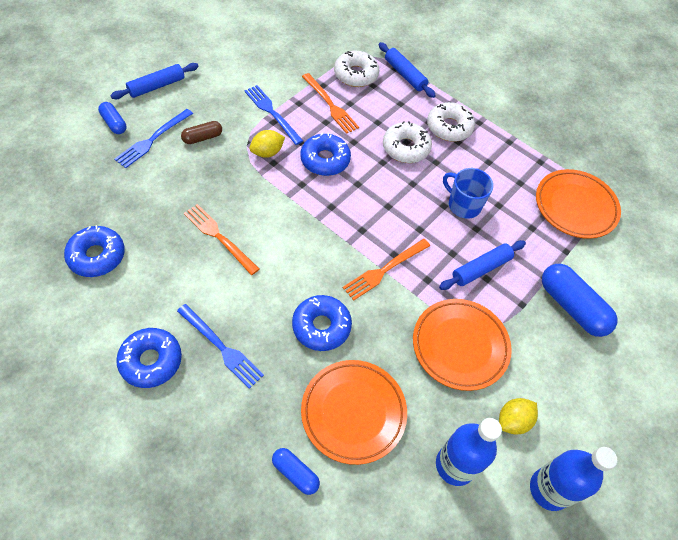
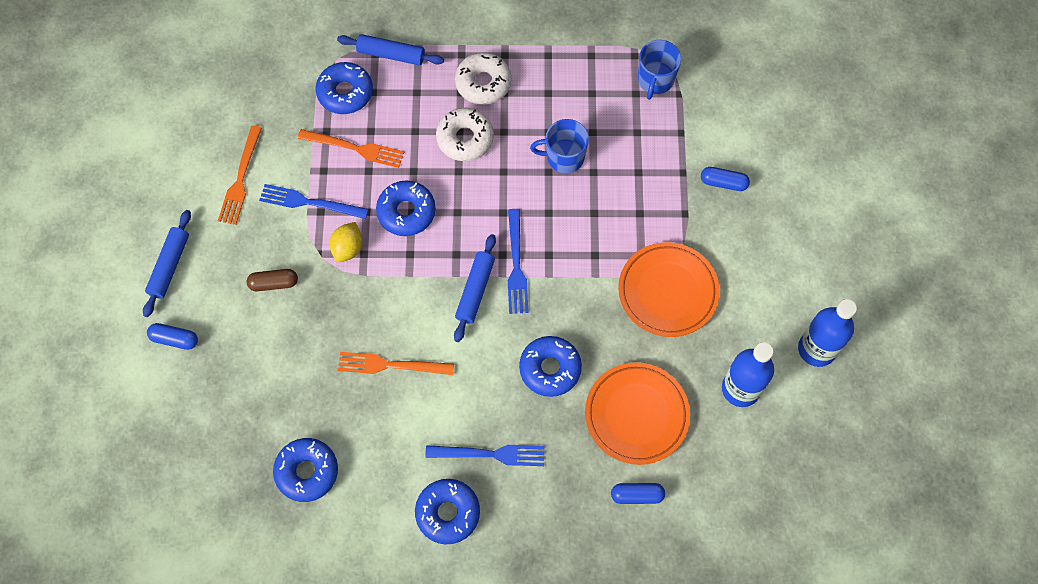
camera: 35 degrees left, 10 degrees up
(152, 139) = (230, 324): blue fork -> blue fork (516, 265)
(202, 138) = (274, 283): brown capsule -> brown capsule turned 60 degrees clockwise
(356, 74) = (345, 93): white donut -> blue donut
(384, 270) = (554, 276): orange fork -> orange fork (240, 179)
(481, 269) = (628, 208): blue rolling pin -> blue rolling pin (475, 291)
(513, 421) = (753, 319): yellow lemon -> none
(572, 307) = (723, 183): blue capsule -> blue capsule, size x0.55
(575, 206) = (655, 80): orange plate -> blue mug

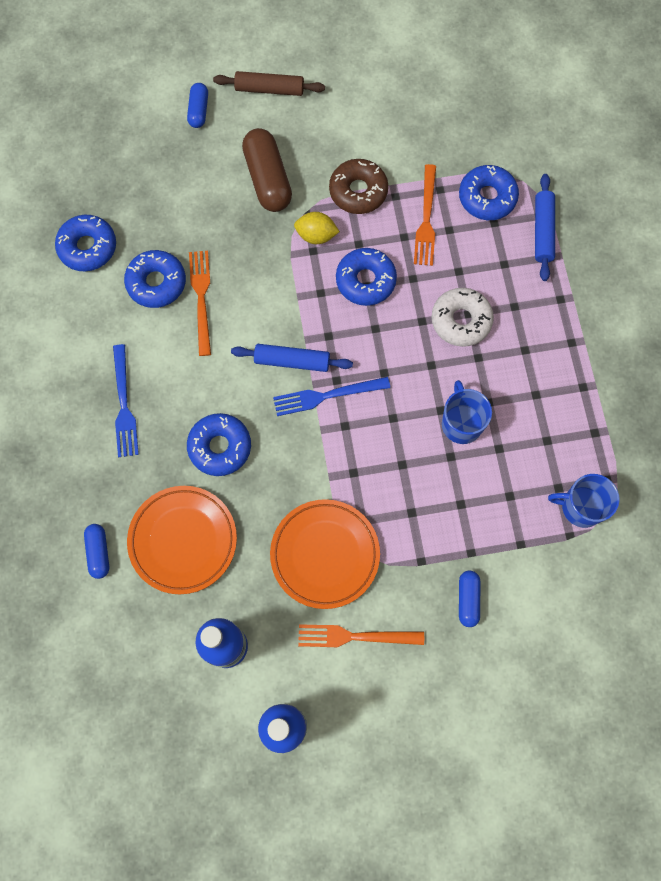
camera: 80 degrees right, 5 degrees up
(169, 266) = (269, 89): blue rolling pin -> brown rolling pin
(240, 179) = (371, 126): orange fork -> orange fork (355, 636)
(274, 283) = (268, 179): brown capsule -> brown capsule, size x1.82
(309, 202) = (358, 191): blue fork -> brown donut
(448, 513) = (62, 377): blue donut -> blue donut (156, 283)
(483, 83) = (531, 327): white donut -> none

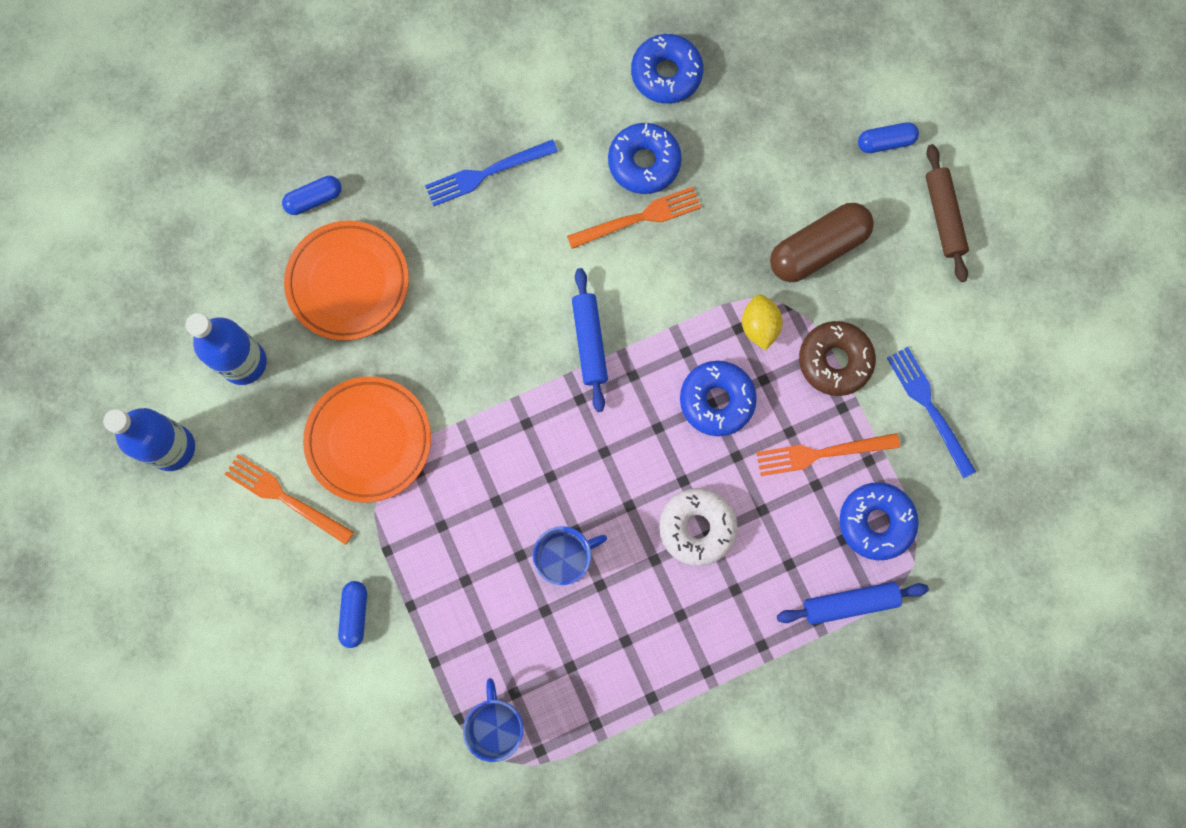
camera: 75 degrees right, 5 degrees up
(220, 447) = (464, 291): blue donut -> none
(326, 396) = (557, 393): blue fork -> blue fork (929, 407)
(355, 636) = (285, 497): orange fork -> orange fork turned 45 degrees counterclockwise
(468, 599) = (355, 614): blue capsule -> blue capsule turned 75 degrees counterclockwise

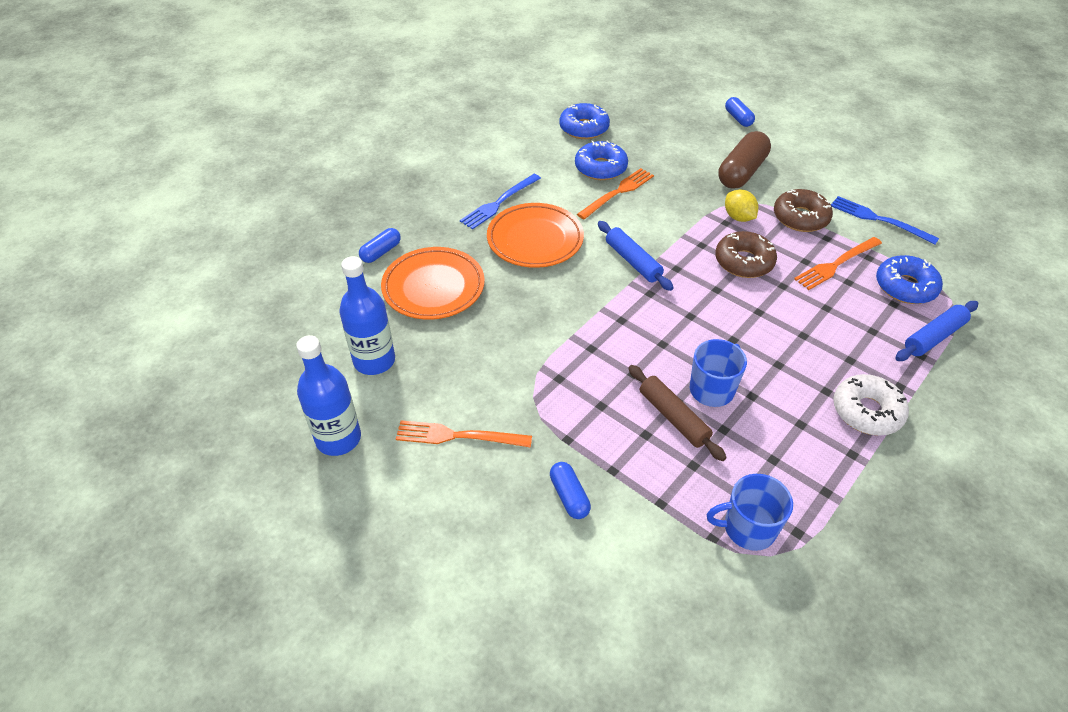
camera: 25 degrees left, 30 degrees down
(369, 440) = (506, 373): orange plate -> orange plate (535, 240)
(497, 725) = (748, 528): blue mug -> blue mug turned 60 degrees counterclockwise
(697, 528) = (791, 334): white donut -> white donut (867, 411)
(716, 400) = (744, 262): blue donut -> brown donut
(885, 142) = (738, 118): blue capsule -> blue capsule turned 75 degrees counterclockwise
(943, 216) = (800, 137): brown rolling pin -> brown rolling pin (673, 417)

